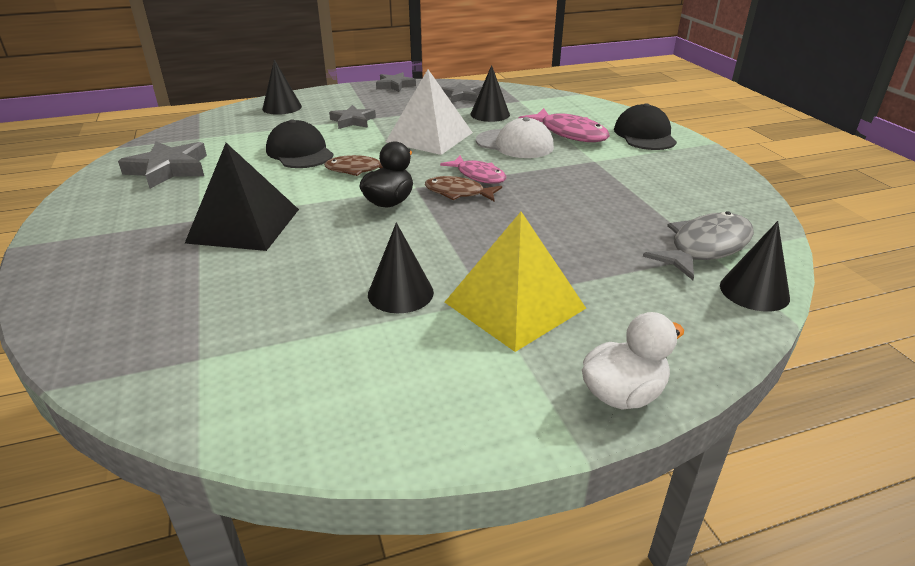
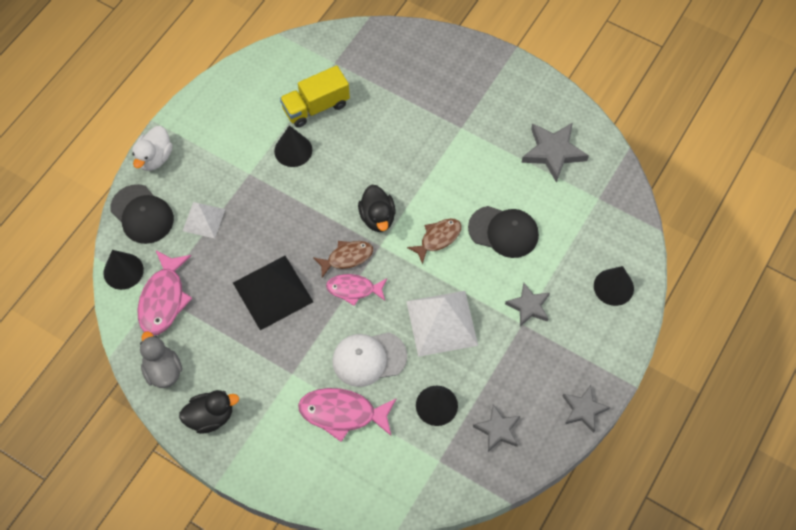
camera: 140 degrees right, 30 degrees up
(244, 225) = (430, 140): black pyramid -> black pyramid (273, 292)
(306, 321) = (316, 107): none -> yellow truck
(514, 305) = (233, 179): yellow pyramid -> none
(596, 287) = (203, 220): none -> white pyramid
(644, 135) = (281, 456): black cap -> black cap (142, 214)
(698, 168) = (210, 417): none -> black duck
(705, 247) = (163, 299): grey fish -> pink fish
(736, 205) = (163, 370): none -> grey duck

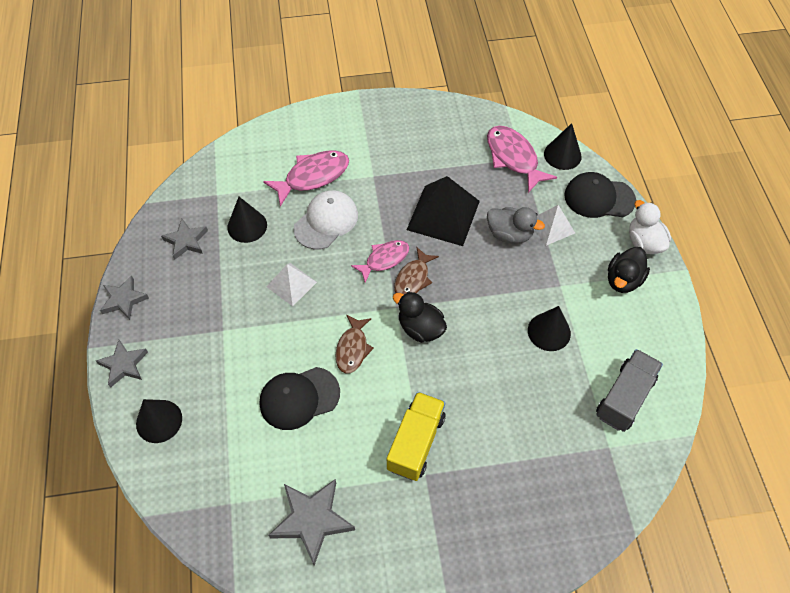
camera: 140 degrees right, 5 degrees down
(163, 370) = (462, 120): grey duck -> grey duck (509, 234)
(210, 417) = (401, 118): black duck -> black duck (623, 280)
(292, 79) = (624, 397): none -> grey truck
(316, 107) = (575, 387): yellow truck -> yellow truck (416, 442)
(442, 323) = (291, 284): white pyramid -> white pyramid, size x0.58
(529, 306) = (227, 348): grey star -> grey star (124, 365)

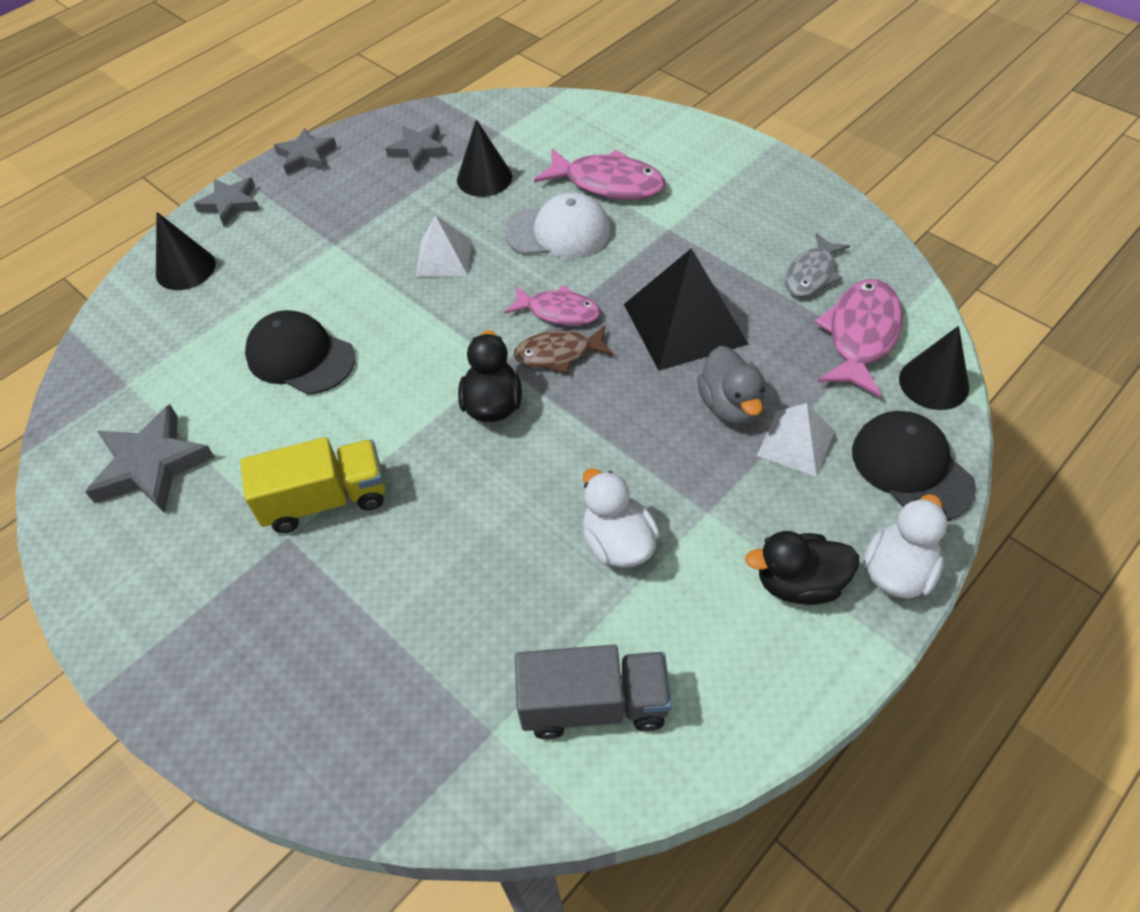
camera: 55 degrees right, 5 degrees down
(352, 348) = (406, 361): brown fish -> none
(460, 146) = (811, 274): none -> grey fish
(549, 331) = (618, 543): black cone -> white duck

